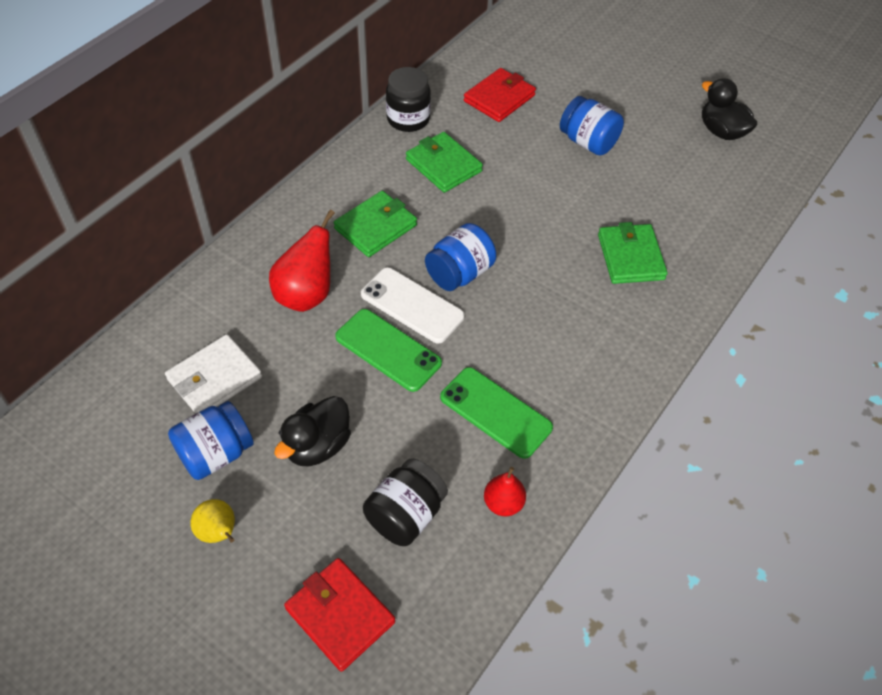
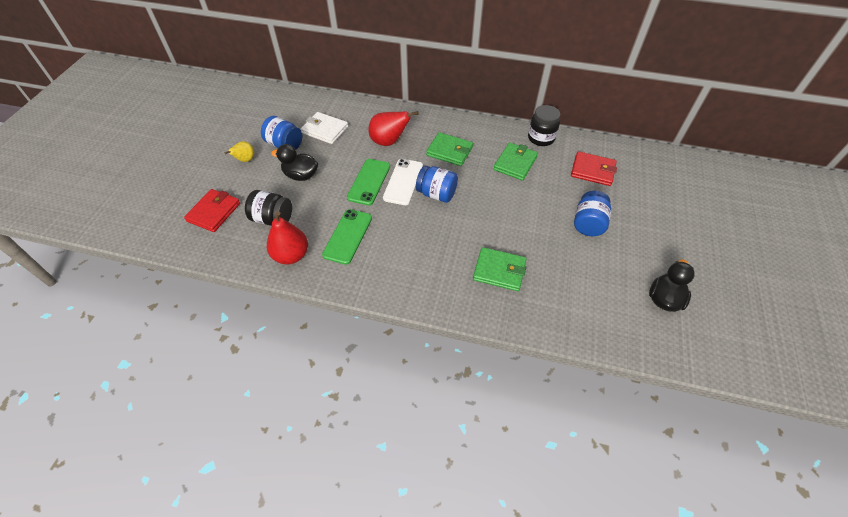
camera: 70 degrees right, 0 degrees up
(503, 503) = (291, 255): red pear -> red pear, size x1.68
(630, 257) = (499, 271): green wallet -> green wallet turned 45 degrees clockwise

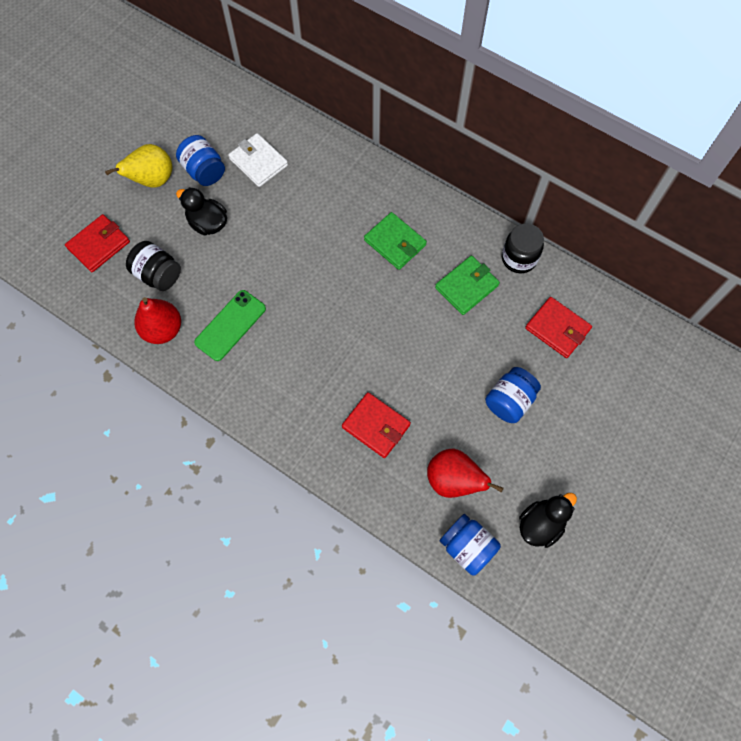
camera: 20 degrees right, 15 degrees up
(245, 160) = (152, 180): yellow pear -> yellow pear, size x1.68
(369, 182) = (281, 258): green phone -> none
(389, 142) = (328, 205): red pear -> red pear (453, 480)
(403, 182) = (321, 270): white phone -> none
(436, 194) = (352, 301): blue jar -> blue jar (467, 547)
(499, 271) = (376, 426): green wallet -> red wallet

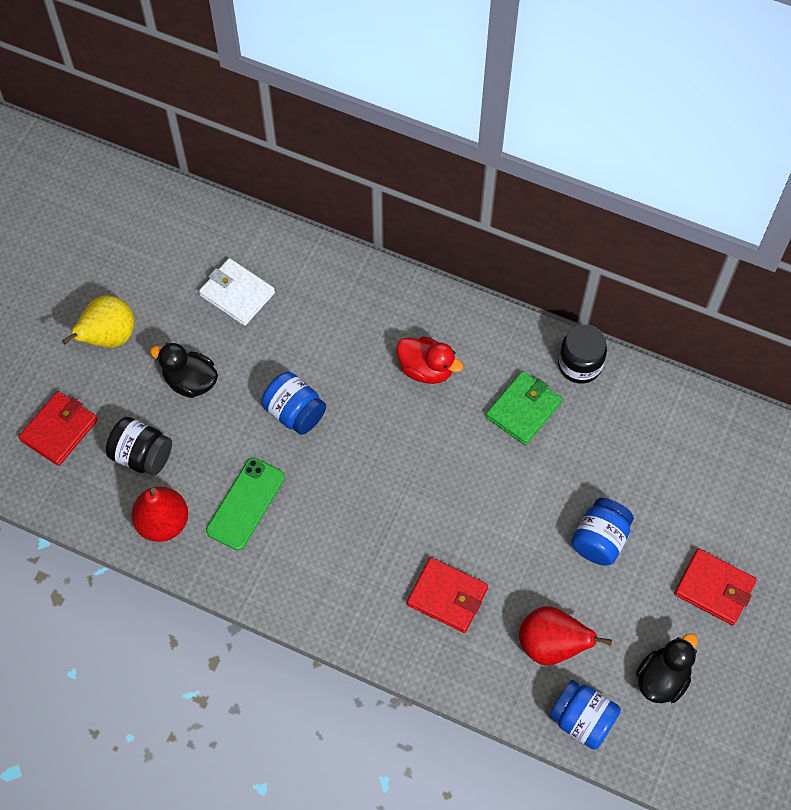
camera: 10 degrees left, 5 degrees down
(204, 171) = (171, 316): blue jar -> blue jar (295, 413)
(395, 243) = (426, 369): green wallet -> red duck
(557, 329) = (640, 443): red wallet -> red wallet (714, 588)

